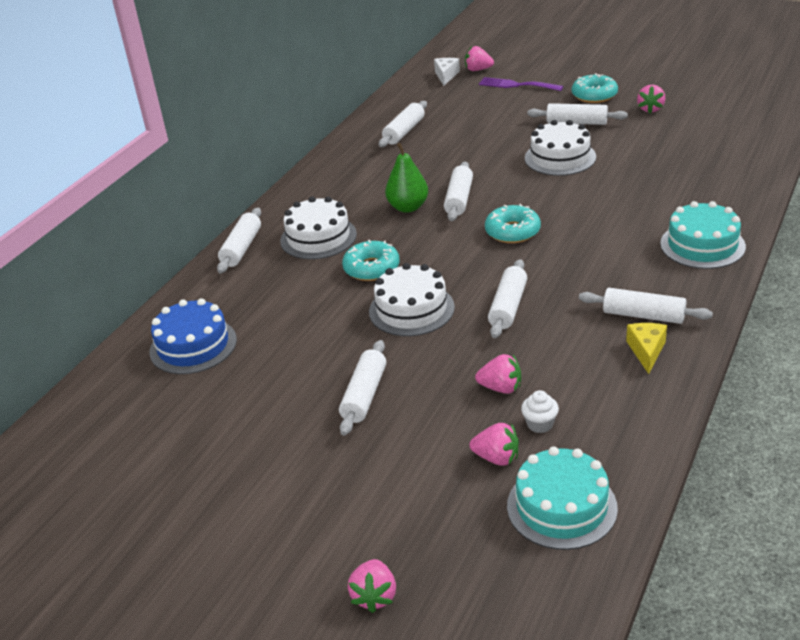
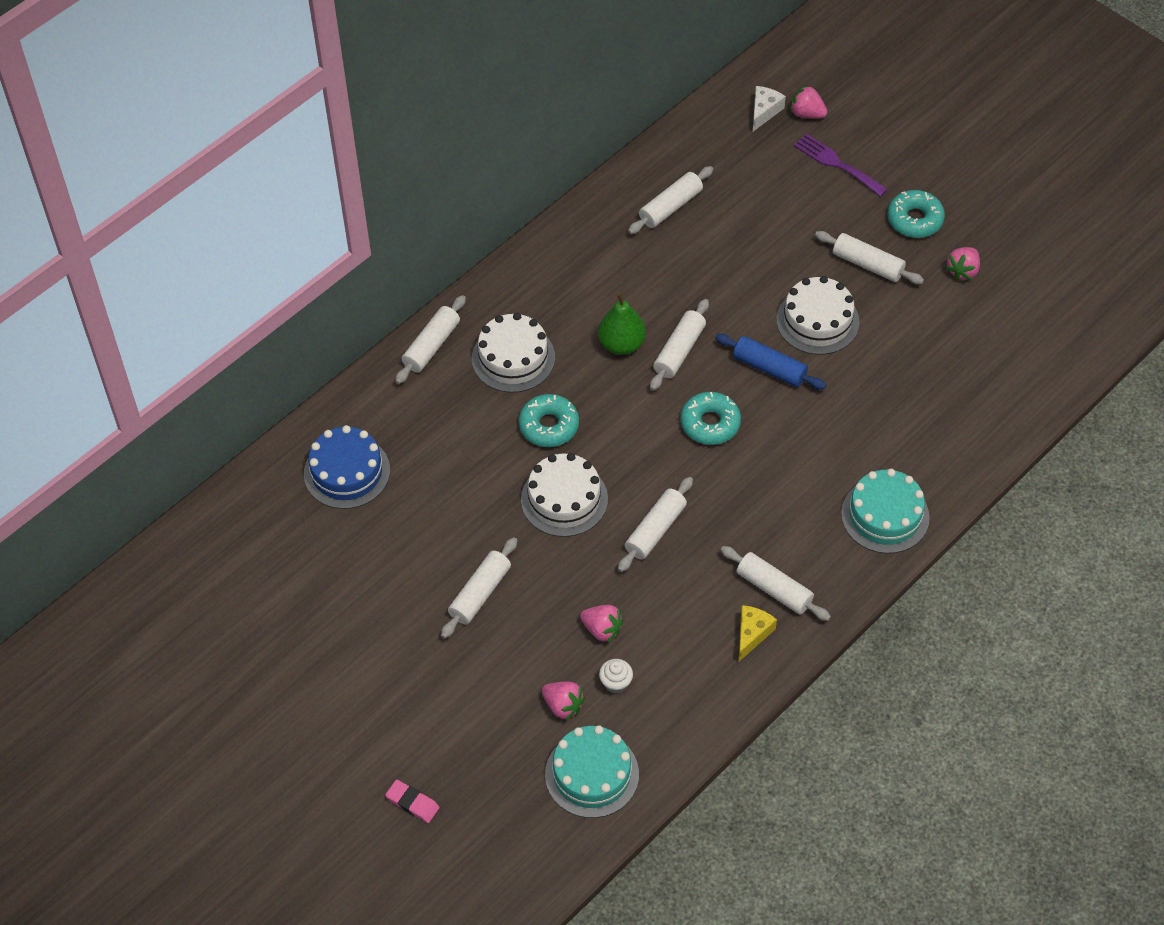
camera: 15 degrees right, 20 degrees up
(374, 596) = (412, 803): pink strawberry -> pink eraser
(540, 190) = (769, 368): none -> blue rolling pin

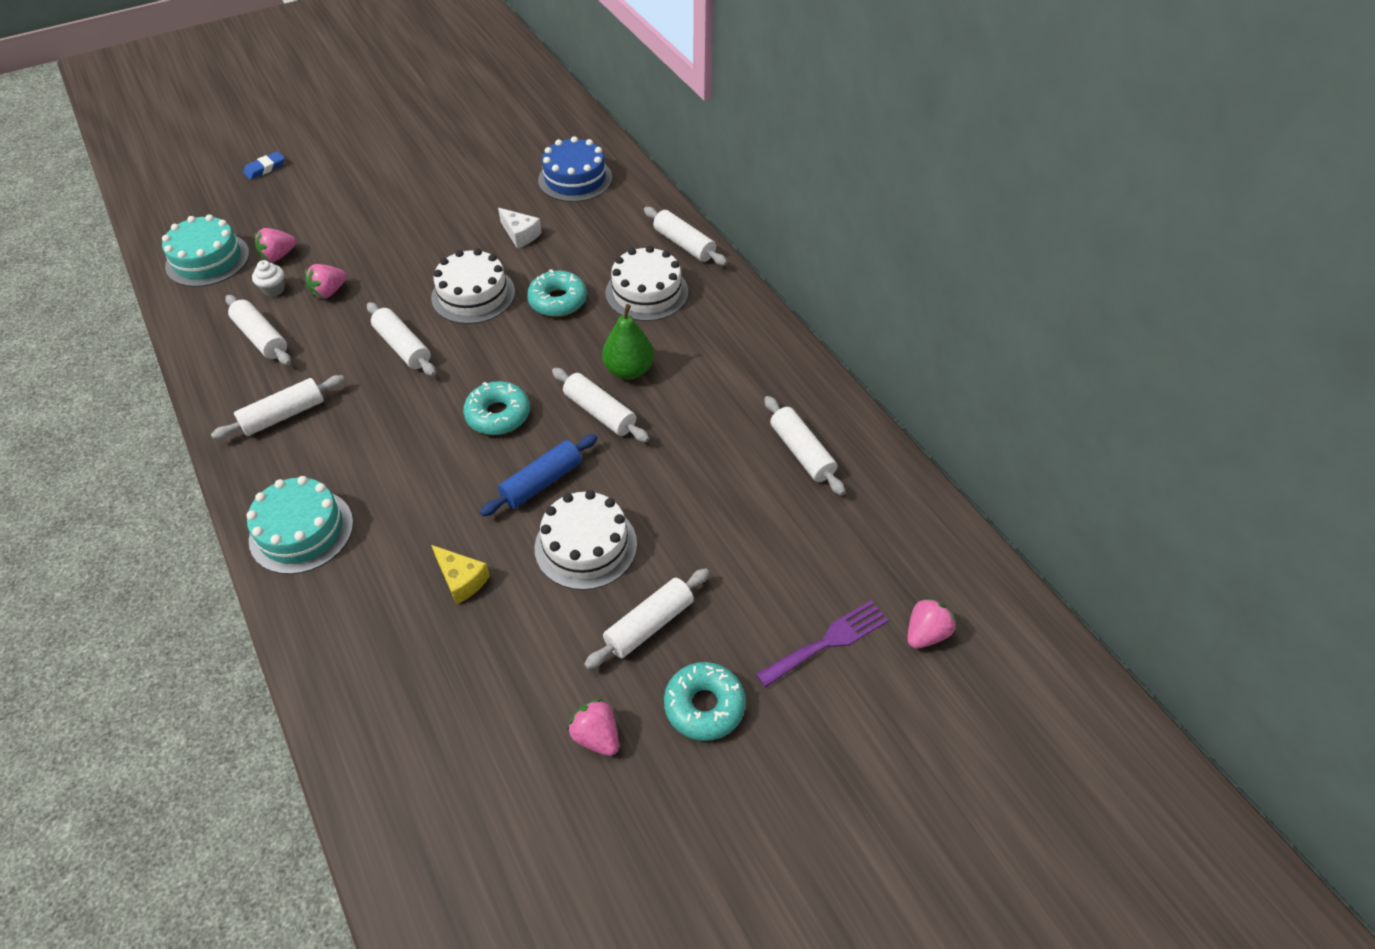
camera: 105 degrees right, 5 degrees down
(412, 803) = (265, 168): pink eraser -> blue eraser
(480, 593) = (413, 229): white rolling pin -> white rolling pin (261, 338)
(752, 634) = (251, 387): yellow cheese -> yellow cheese (461, 579)
(764, 111) = (938, 585): white cheese -> white cheese (520, 234)

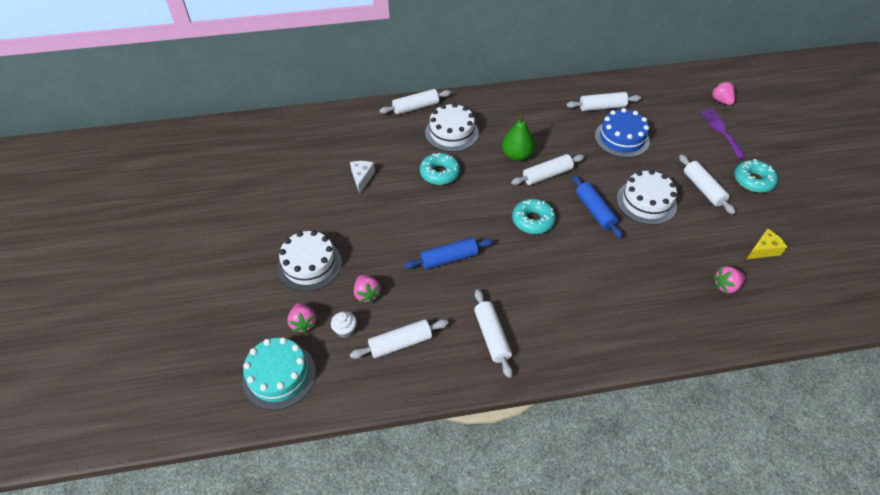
camera: 70 degrees left, 0 degrees up
(265, 168) = (170, 322): blue eraser -> none
(301, 531) = (604, 336): turquoise cake -> none
(403, 347) = (449, 258): white rolling pin -> blue rolling pin
(461, 579) = (660, 260): yellow cheese -> yellow cheese (763, 250)
(473, 295) = (413, 213): white cake -> white cake (309, 265)
(520, 234) = (362, 178): white cheese -> white cheese turned 60 degrees counterclockwise
(575, 179) = (317, 140): blue cake -> blue cake (622, 138)
(596, 736) = (768, 223): pink strawberry -> pink strawberry (726, 286)

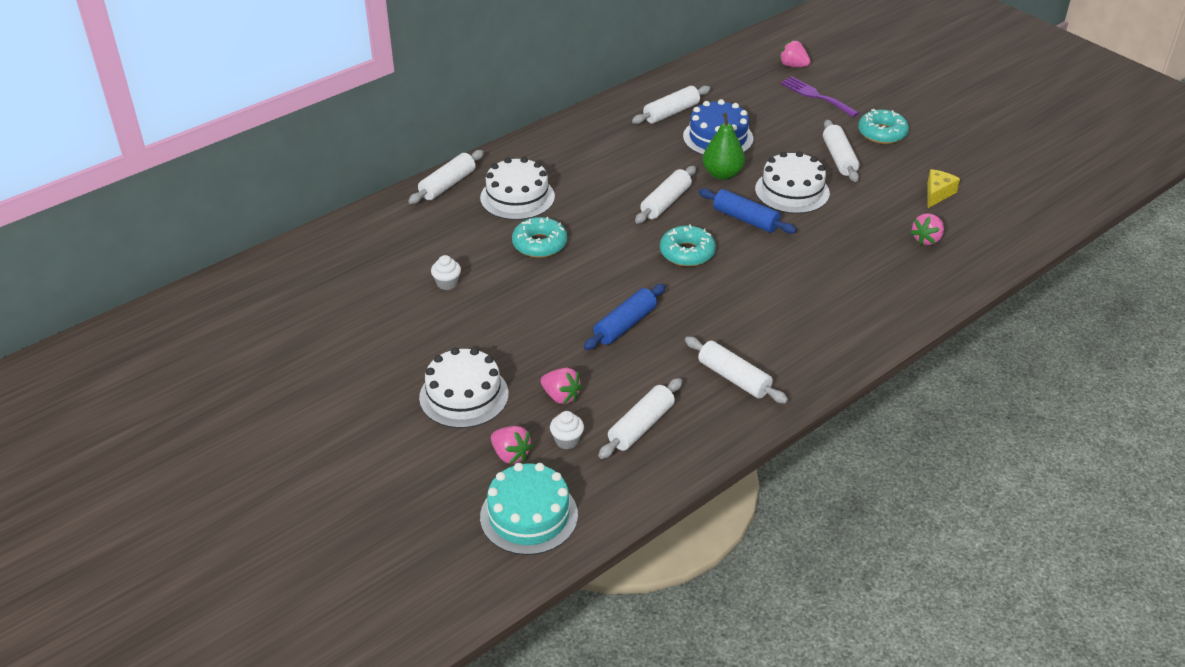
camera: 30 degrees left, 10 degrees down
(362, 178) = (447, 283): white cheese -> white cupcake
(516, 155) = (615, 195): green pear -> green pear (722, 174)
(703, 189) = (839, 158): white rolling pin -> white rolling pin turned 45 degrees clockwise

